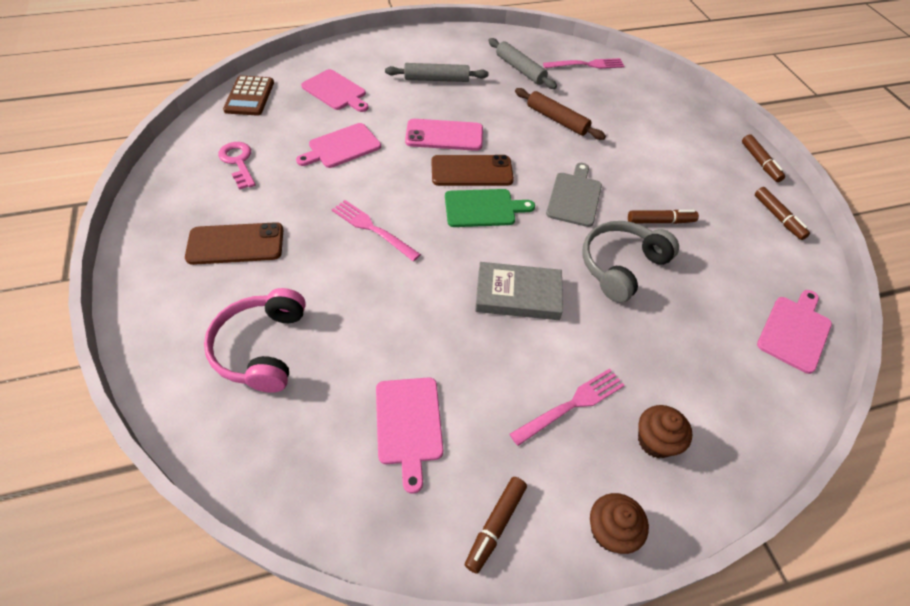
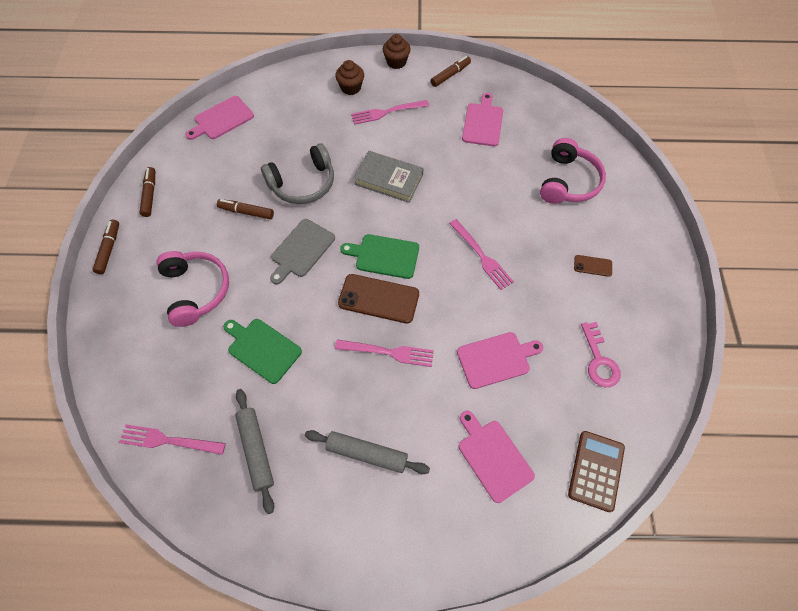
camera: 160 degrees left, 10 degrees up
(235, 244) = (592, 266): brown phone -> brown phone, size x0.50
(444, 135) = (389, 352): pink phone -> pink fork
(557, 120) = (262, 349): brown rolling pin -> green cutting board
(648, 147) = (196, 290): none -> pink headphones

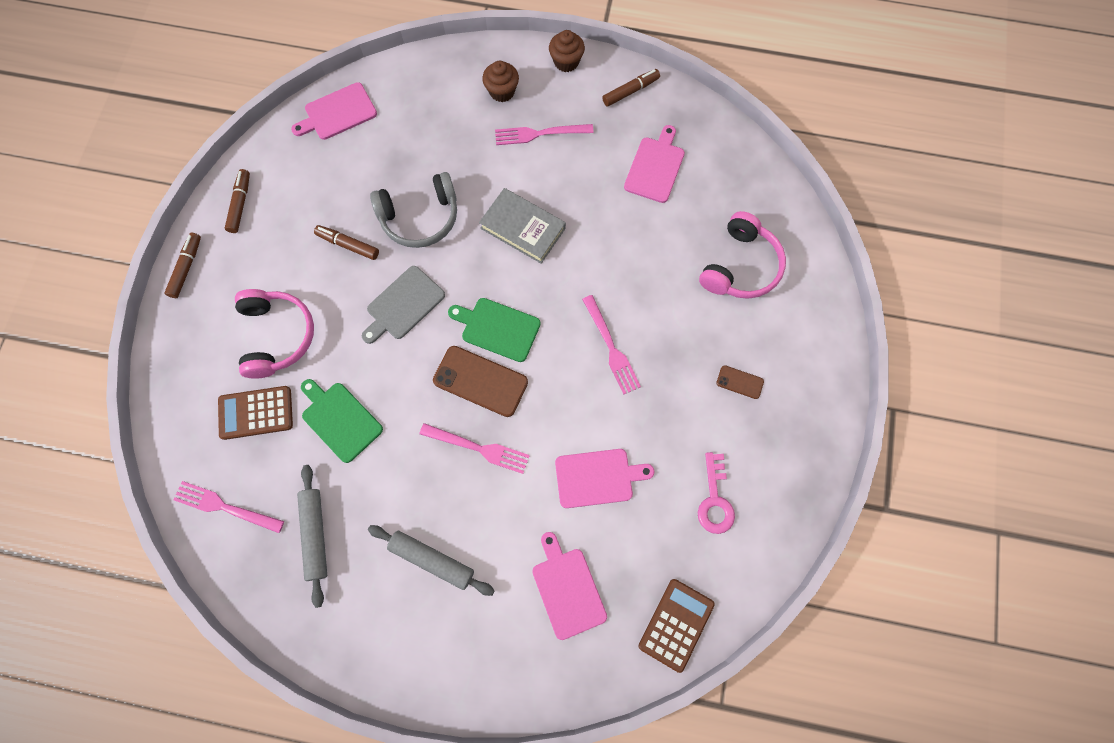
camera: 10 degrees right, 10 degrees up
(186, 355) = (256, 413): none -> brown calculator

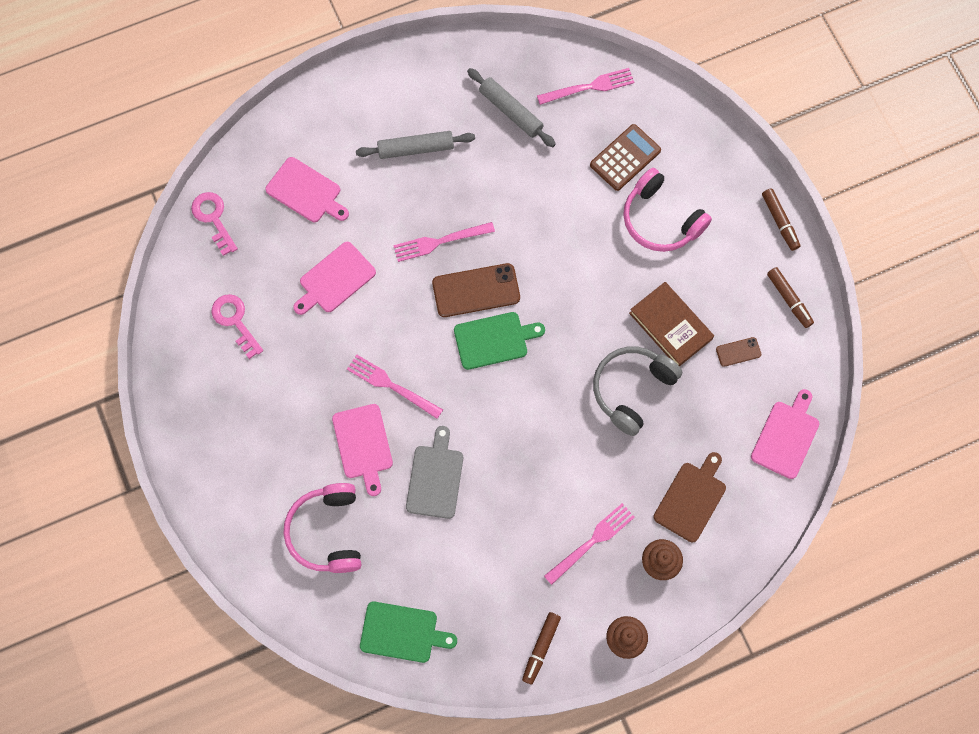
camera: 145 degrees right, 0 degrees up
(340, 419) = (559, 193): green cutting board -> green cutting board (402, 632)
(348, 245) = (670, 326): brown marker -> brown book
(403, 305) = (584, 308): grey cutting board -> grey cutting board (435, 478)
(443, 116) = (691, 499): none -> brown cutting board
(523, 228) = (538, 439): grey book -> none
(655, 167) = (463, 580): pink cutting board -> pink cutting board (363, 444)
(676, 624) = (213, 219): brown calculator -> pink key
(739, 382) = (268, 426): brown phone -> brown phone (738, 352)

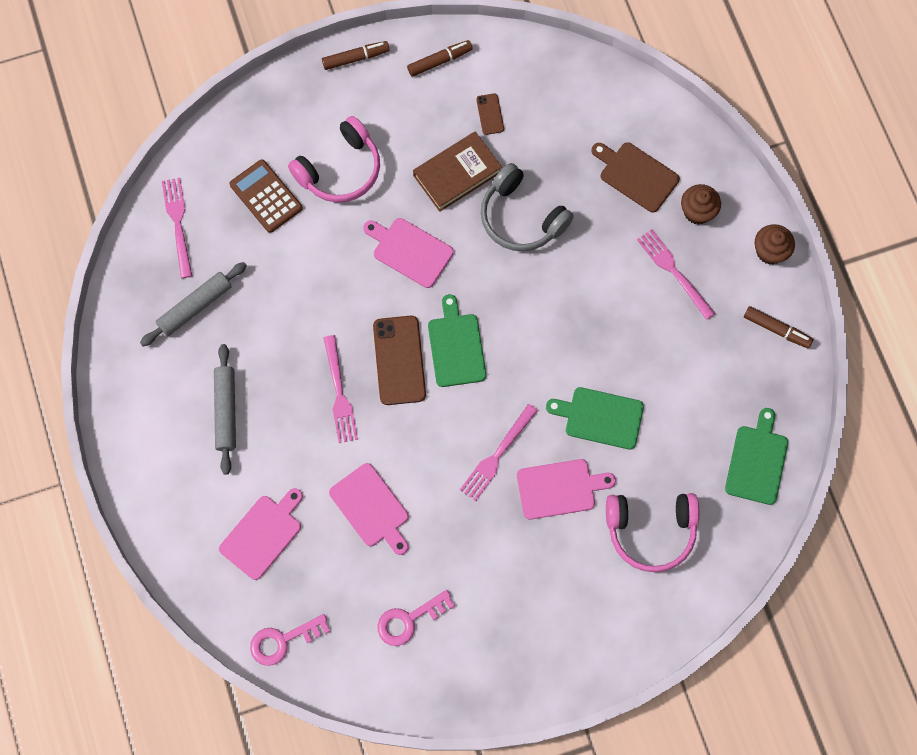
camera: 85 degrees left, 0 degrees up
(435, 478) = (600, 417): grey cutting board -> green cutting board
(786, 436) = (579, 82): pink cutting board -> pink cutting board (410, 251)

